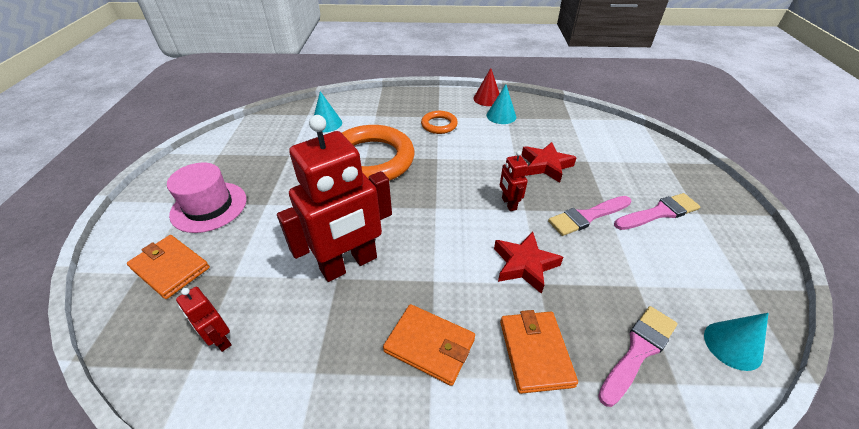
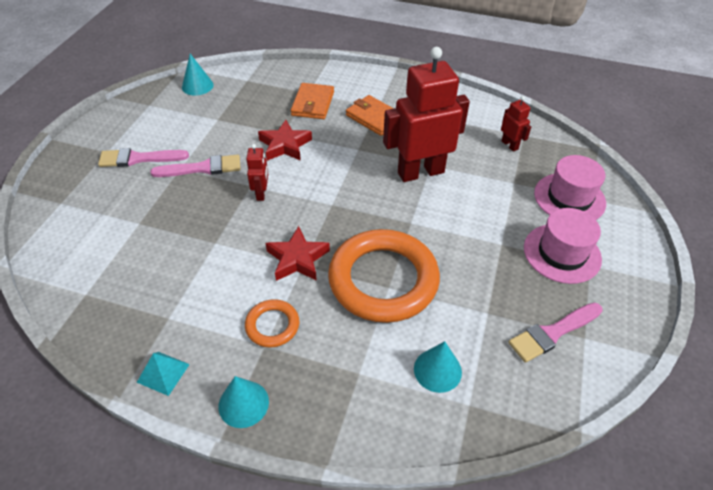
camera: 165 degrees left, 5 degrees up
(170, 268) = (569, 198): orange wallet -> pink hat
(487, 99) = (163, 373): red cone -> turquoise pyramid
(501, 116) = (173, 323): turquoise cone -> turquoise cone (243, 403)
(546, 165) = (189, 227): red star -> red star (297, 259)
(638, 351) = (253, 93): pink brush -> pink brush (552, 333)

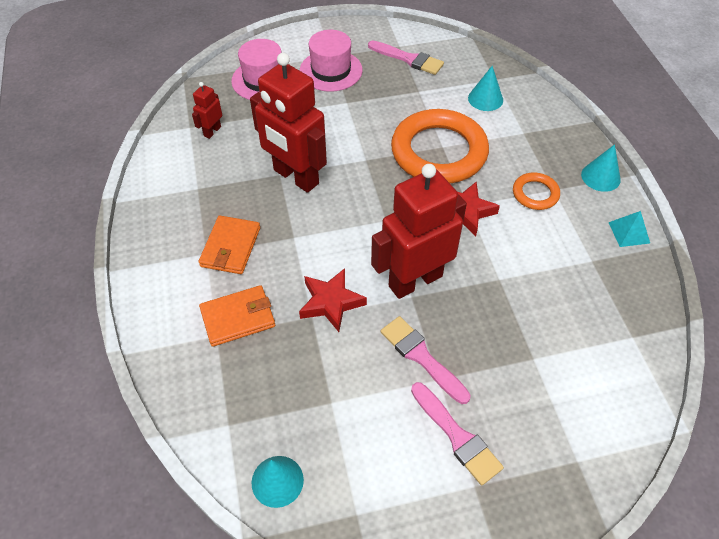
camera: 120 degrees left, 5 degrees up
(261, 193) = (415, 280): red robot -> red robot, size x2.26

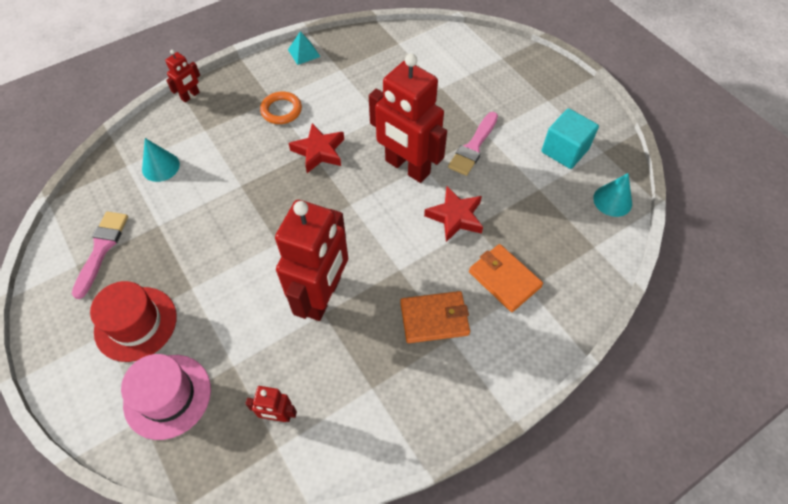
camera: 110 degrees left, 5 degrees up
(331, 70) = (136, 323): pink hat -> red hat
(377, 462) = (564, 150): none -> turquoise cube
(439, 152) = (249, 186): orange ring -> none
(457, 436) = (521, 115): pink brush -> none
(576, 129) = (190, 96): none -> red robot
(600, 177) = (248, 74): turquoise cone -> none

